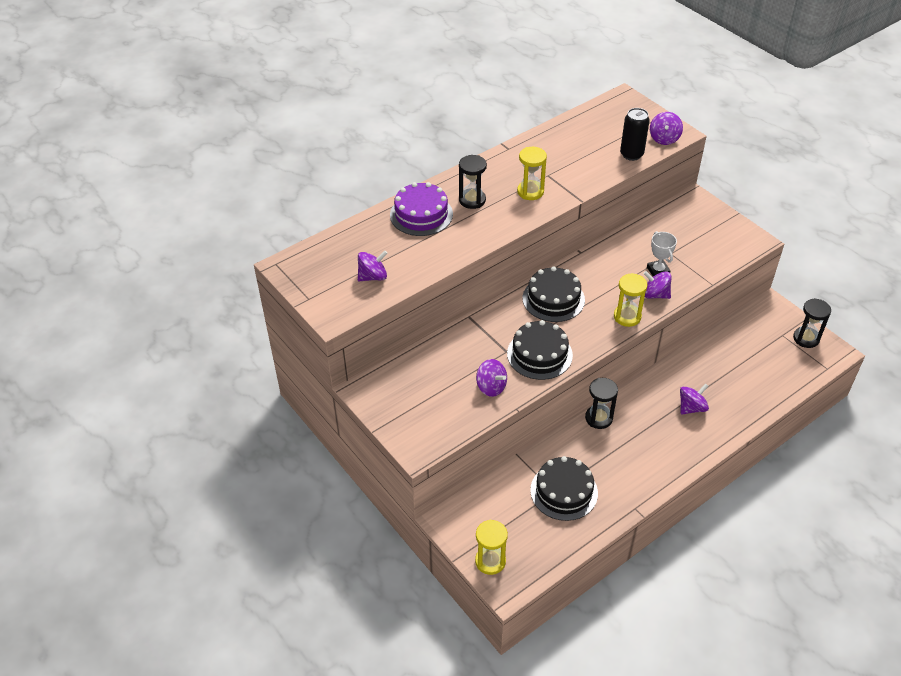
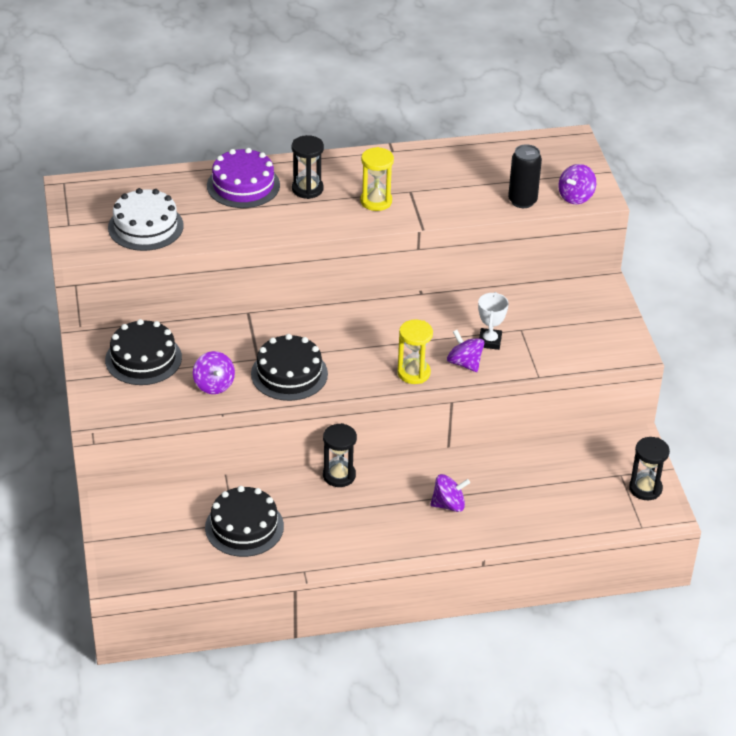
camera: 25 degrees right, 5 degrees down
(373, 276) = (145, 226): purple spinning top -> white cake
(490, 561) = (120, 557): yellow hourglass -> none
(553, 299) = (350, 328): black cake -> black cake (143, 359)

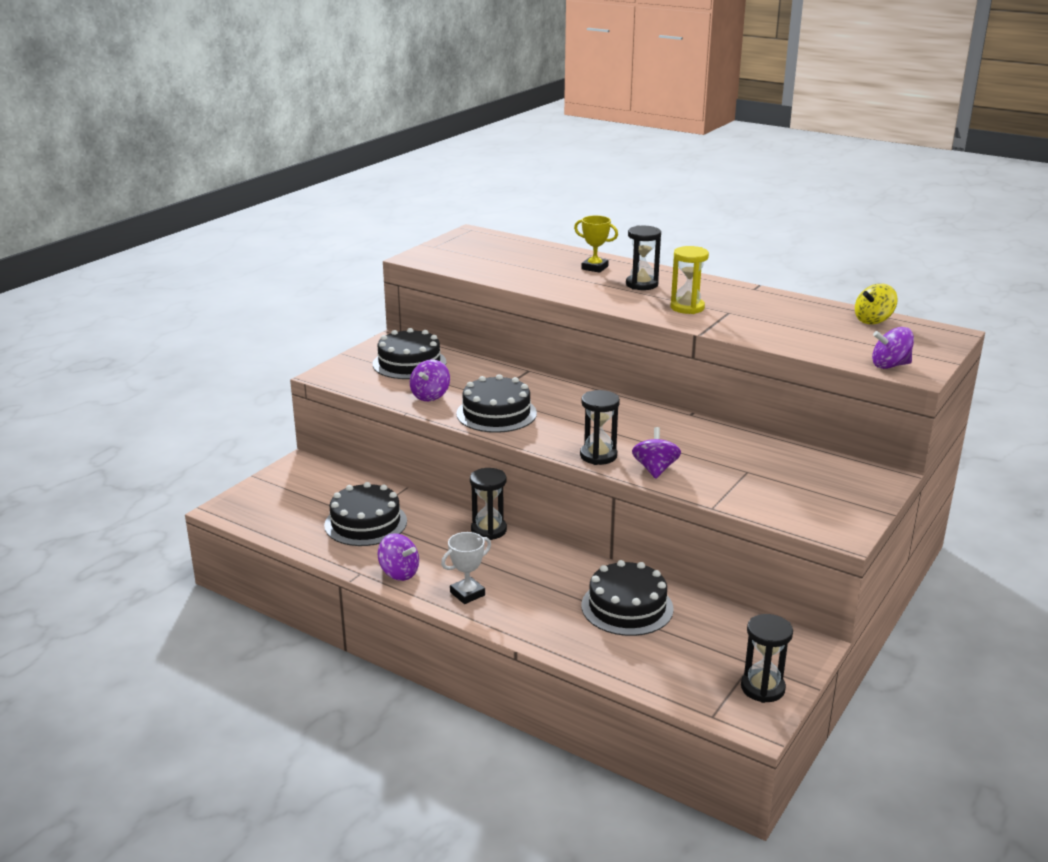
camera: 45 degrees right, 15 degrees down
(145, 226) = (483, 263): white cake -> none
(243, 185) = (594, 268): purple cake -> yellow trophy
(413, 373) = (598, 456): yellow hourglass -> black hourglass
(449, 505) = (547, 596): purple spinning top -> purple spinning top (399, 573)
(489, 341) = (703, 466): white trophy -> white trophy (467, 594)
(506, 480) = (627, 607): none -> black cake
(512, 149) = (873, 320): none -> yellow spinning top
(522, 201) = (828, 350): black can -> none

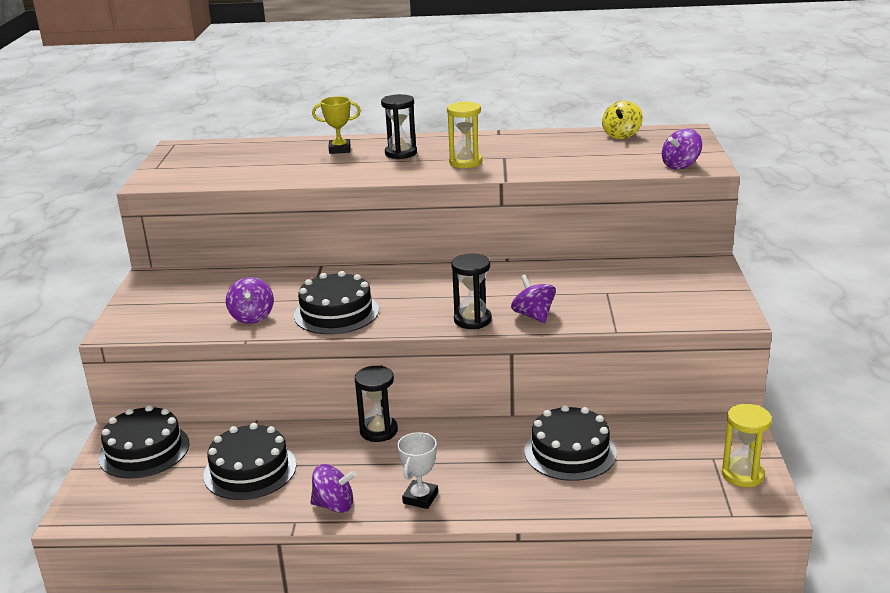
camera: 30 degrees left, 0 degrees up
(409, 363) = (194, 293): black cake -> black cake (144, 450)
(762, 688) = (742, 474): black hourglass -> yellow hourglass

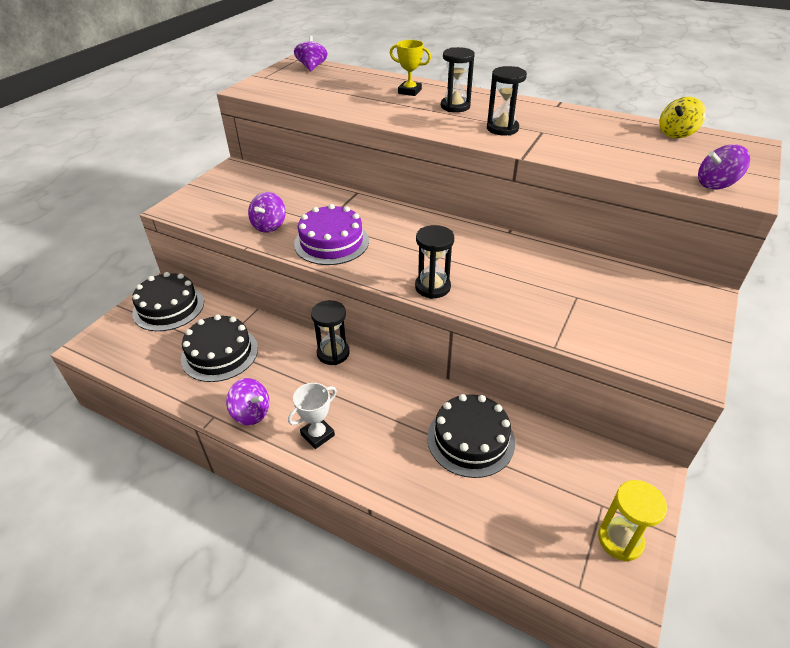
camera: 25 degrees right, 15 degrees up
(336, 313) = (331, 242): black cake -> purple cake
(465, 162) = (502, 129): yellow hourglass -> black hourglass
(533, 315) = (489, 300): purple spinning top -> purple spinning top (312, 67)

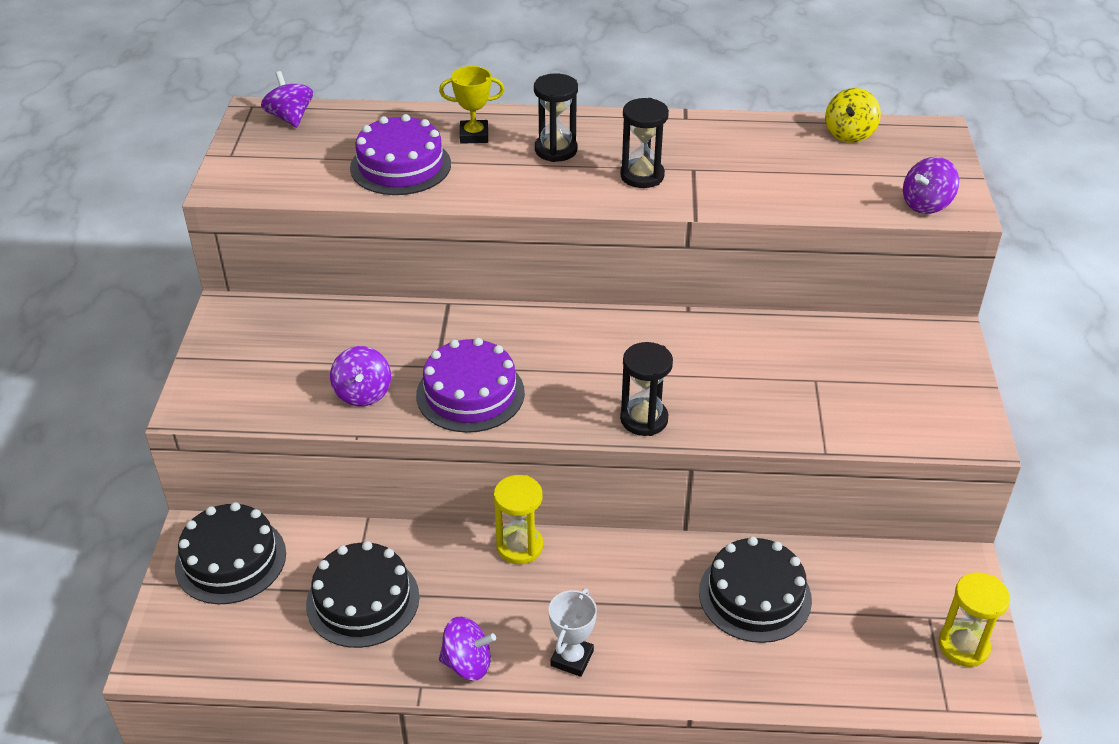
camera: 25 degrees left, 0 degrees up
(333, 353) = (519, 546): black hourglass -> yellow hourglass
(352, 97) = (400, 166): none -> purple cake

